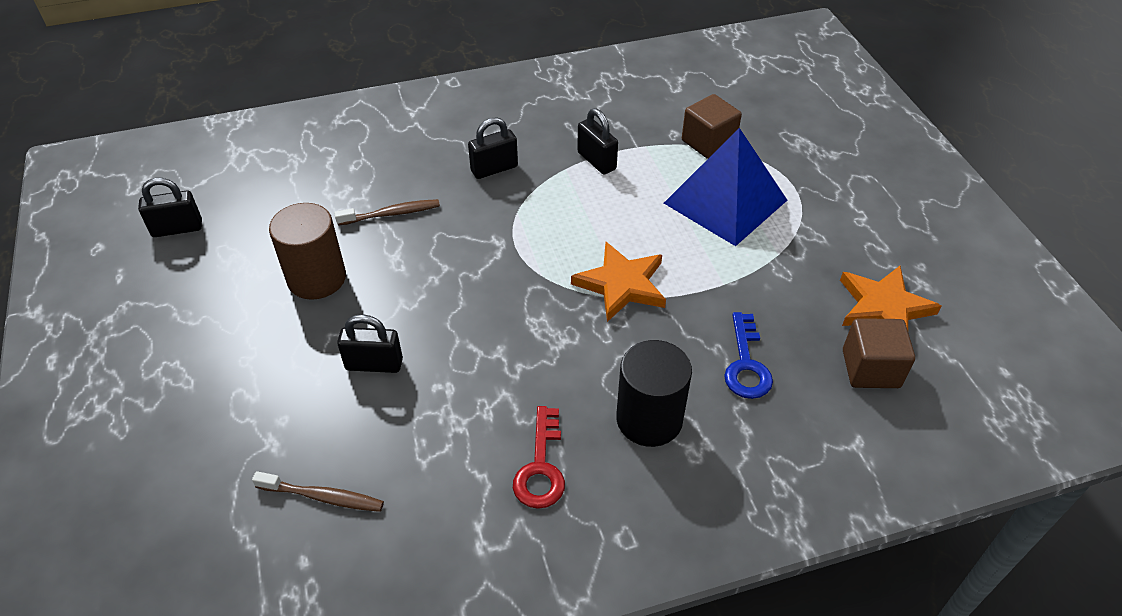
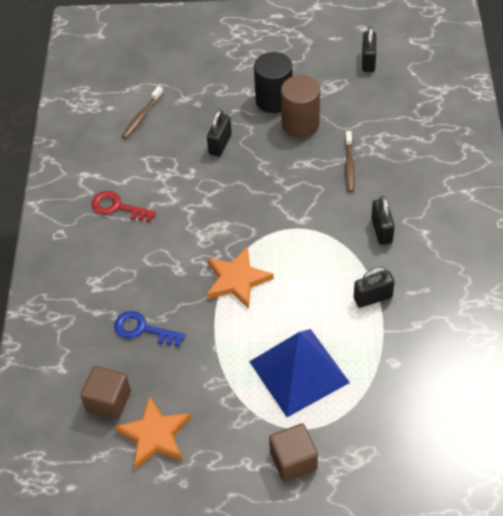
camera: 110 degrees right, 5 degrees up
(649, 419) = (125, 265): black cylinder -> black cylinder (274, 100)
(708, 142) = (375, 384): brown cube -> brown cube (293, 460)

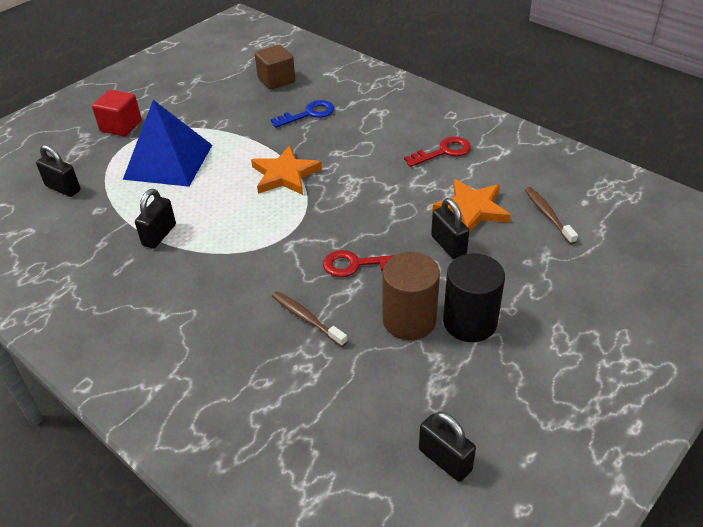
camera: 130 degrees right, 10 degrees down
(155, 435) = (226, 86): orange star -> orange star (471, 209)
(283, 174) = (356, 264): none -> red key
(293, 460) = (121, 126): brown cube -> red cube
(381, 230) = (206, 287): black padlock -> black padlock (63, 188)

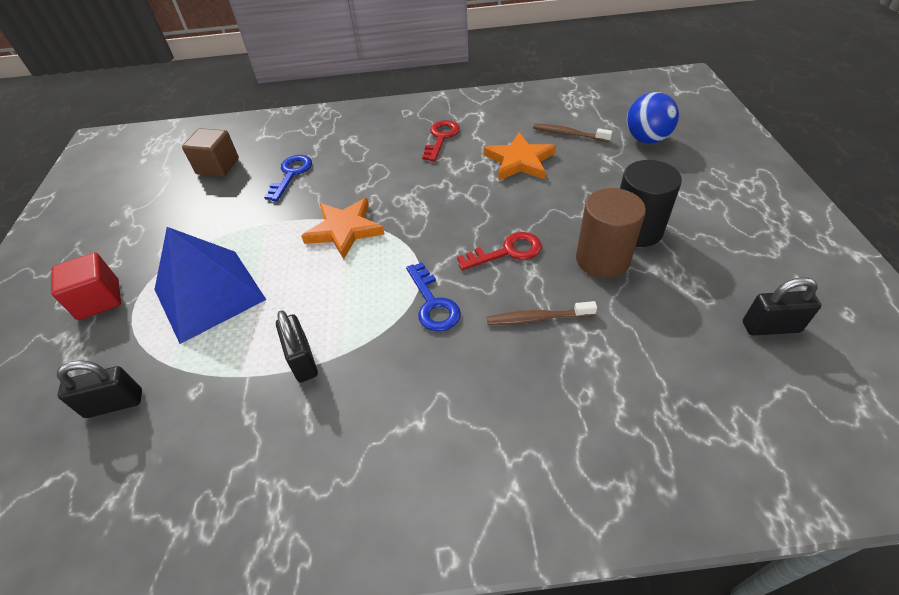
camera: 45 degrees left, 5 degrees up
(264, 260) = (433, 303): none -> blue key
(356, 264) = (507, 252): red key -> red key turned 150 degrees counterclockwise
(448, 245) = (544, 193): black padlock -> none
(609, 265) = (646, 139): none -> blue ball

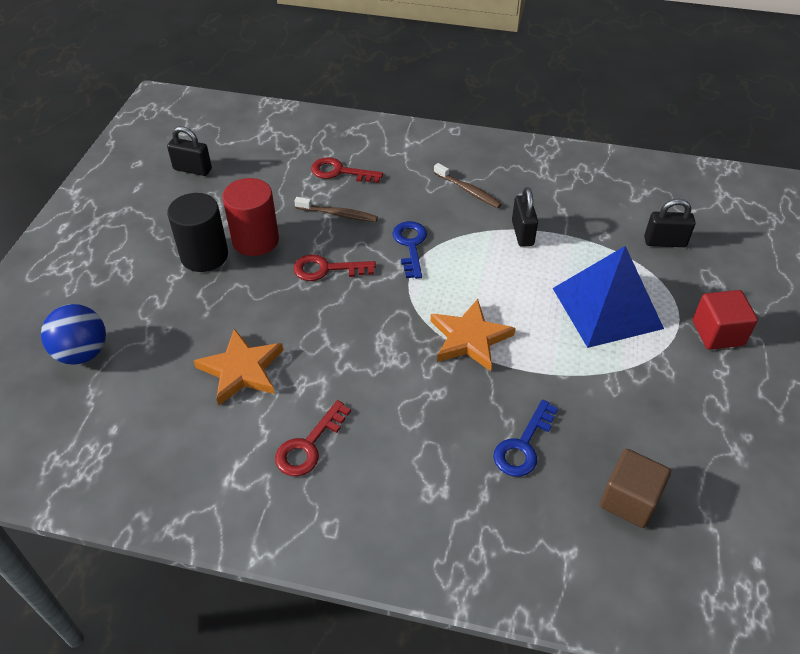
camera: 165 degrees left, 0 degrees up
(569, 134) = (154, 393): brown toothbrush -> brown toothbrush (468, 190)
(580, 387) = (340, 172): none -> red key
(602, 259) = (255, 240): brown cylinder -> red cylinder

